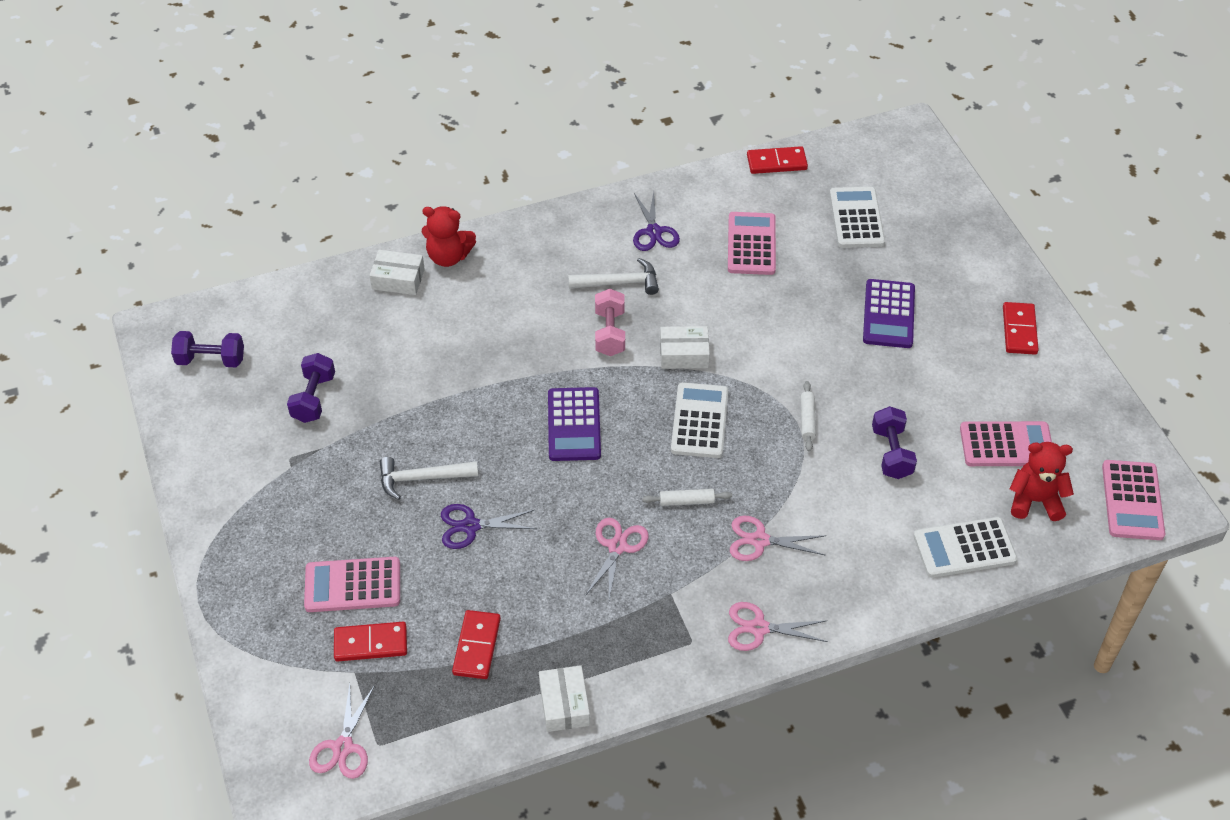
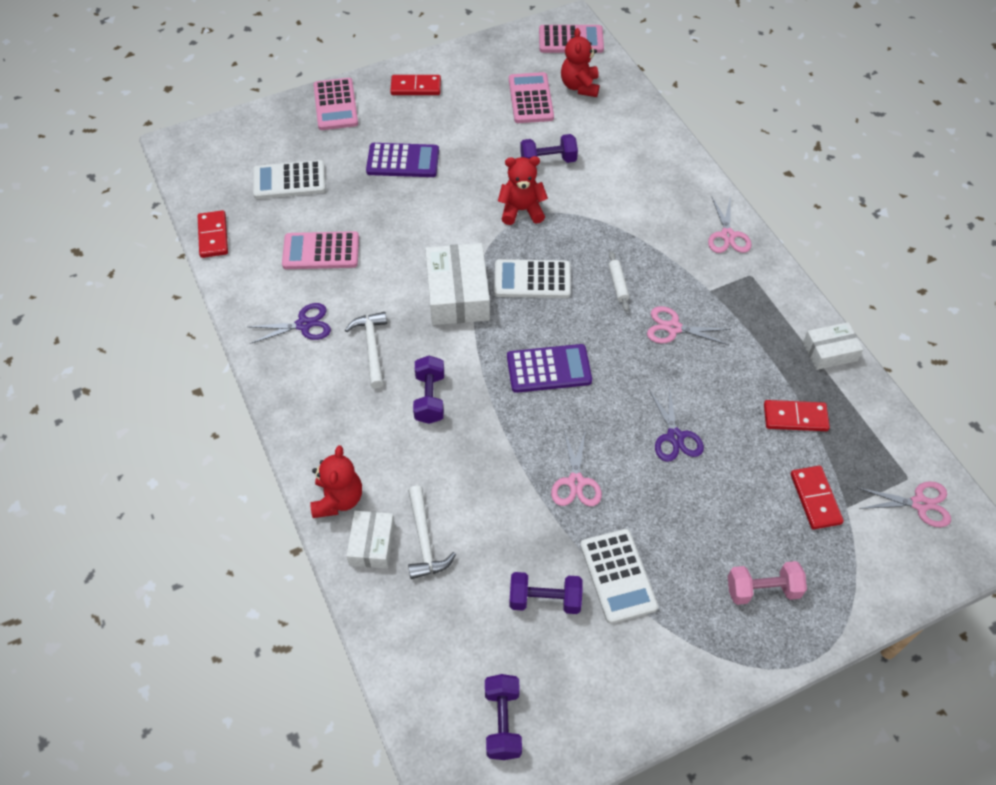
camera: 95 degrees left, 5 degrees up
(353, 585) = (760, 523): pink calculator -> pink calculator (335, 105)
(421, 478) = (629, 484): white hammer -> white hammer (424, 541)
(550, 325) = (430, 398): none -> purple dumbbell
(610, 333) = (436, 350): pink dumbbell -> pink dumbbell (762, 590)
(684, 354) = (458, 294): white box -> white box, size x1.70
(759, 540) = (647, 237): pink scissors -> pink scissors (575, 482)
(807, 420) = (521, 210): white rolling pin -> red teddy bear
(964, 548) = (629, 123): white calculator -> white calculator (618, 576)

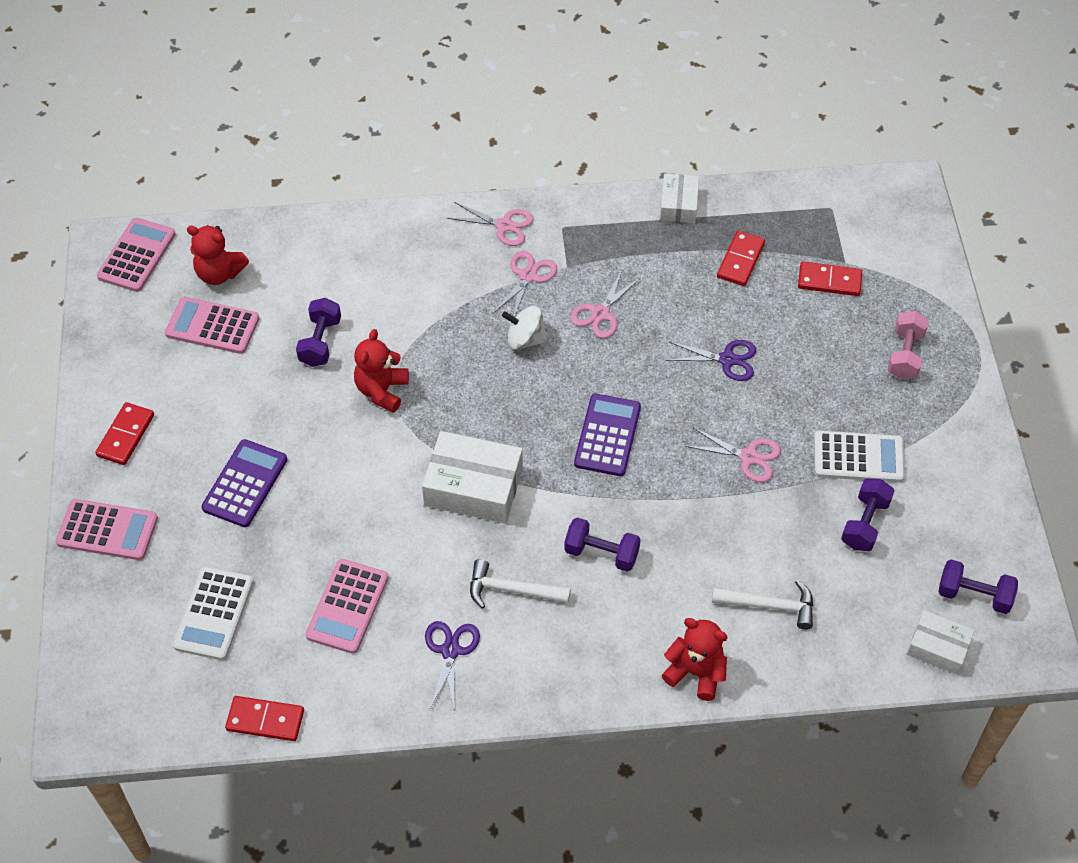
camera: 70 degrees left, 0 degrees up
(372, 544) = (758, 654): white box -> white box (938, 647)
(532, 279) = (484, 412): white calculator -> none
(618, 284) = (525, 339): white rolling pin -> white spinning top
(919, 504) = (859, 211): pink scissors -> pink scissors (528, 276)

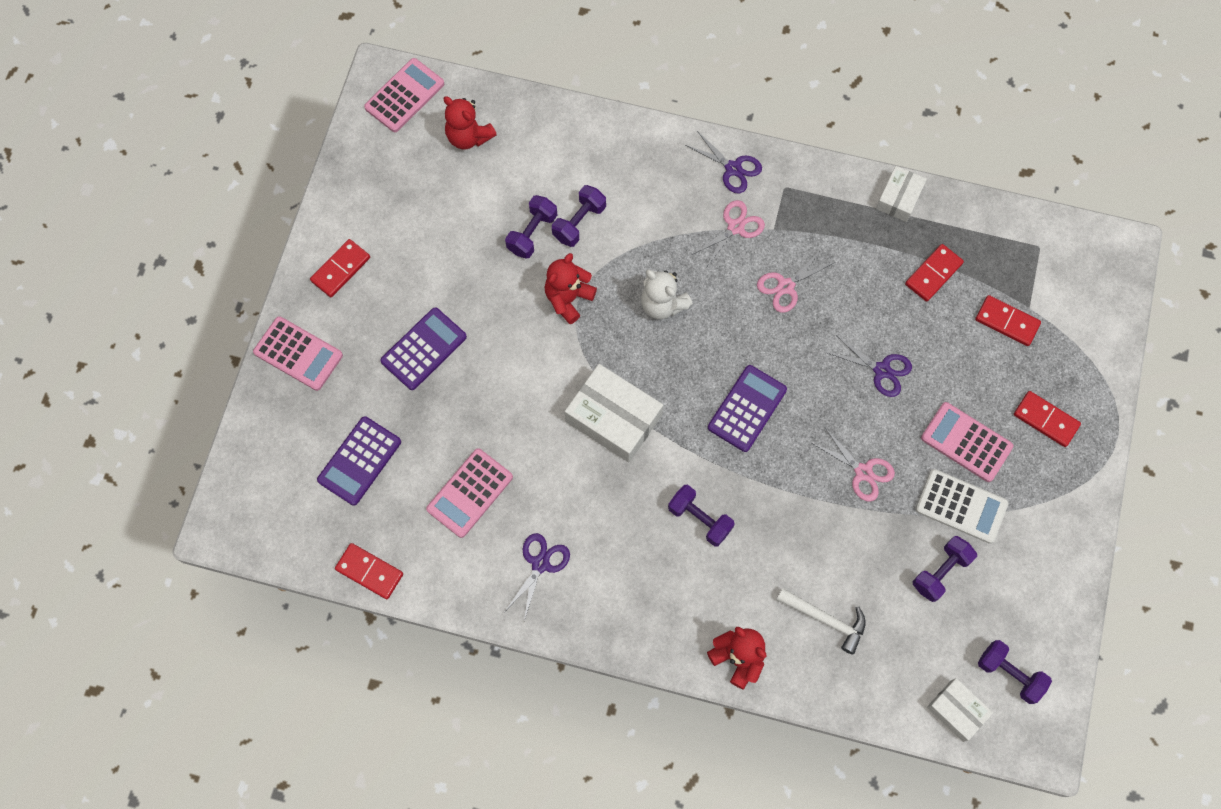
camera: 20 degrees right, 15 degrees up
(212, 326) = (446, 187): pink calculator -> pink calculator (966, 442)
(214, 614) = (359, 461): white calculator -> purple calculator
(366, 318) = (579, 222): none -> purple dumbbell
(482, 366) = (662, 304): none -> white teddy bear
(504, 225) = (733, 169): pink scissors -> purple scissors
(511, 590) = (611, 526): white hammer -> none
(525, 339) = (710, 290): white spinning top -> none
(905, 355) = (1046, 420): pink dumbbell -> red domino

